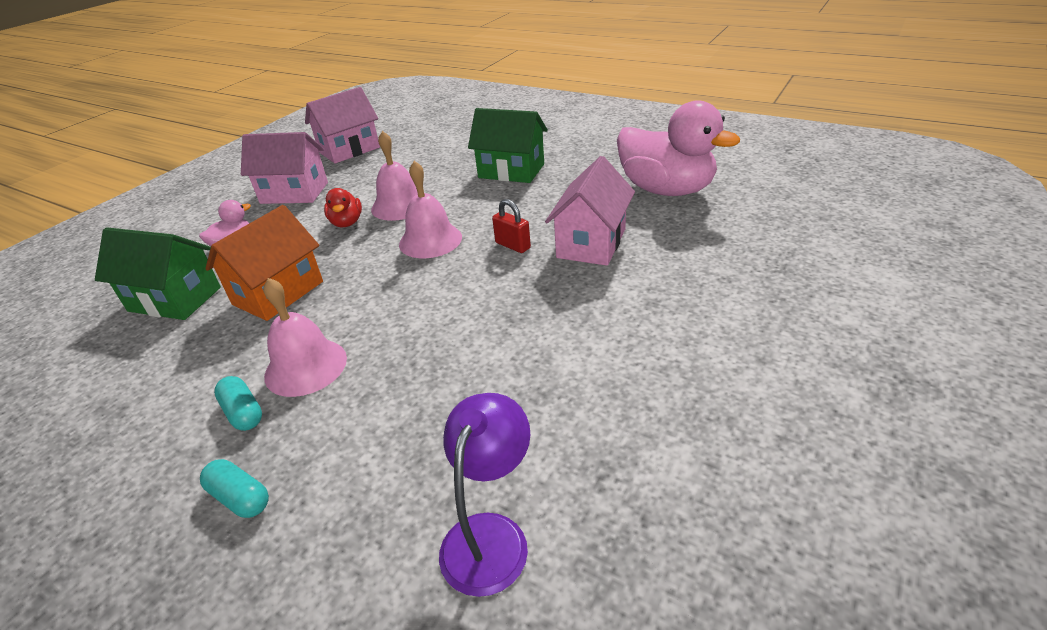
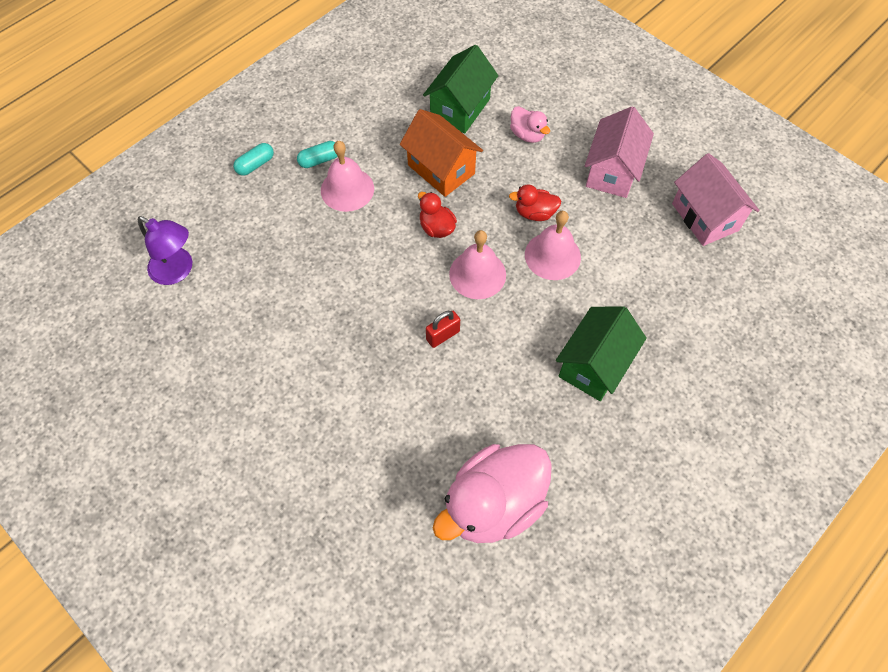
camera: 100 degrees right, 25 degrees up
(370, 278) = (436, 227): none -> red duck
(591, 243) = (420, 398): pink house -> none

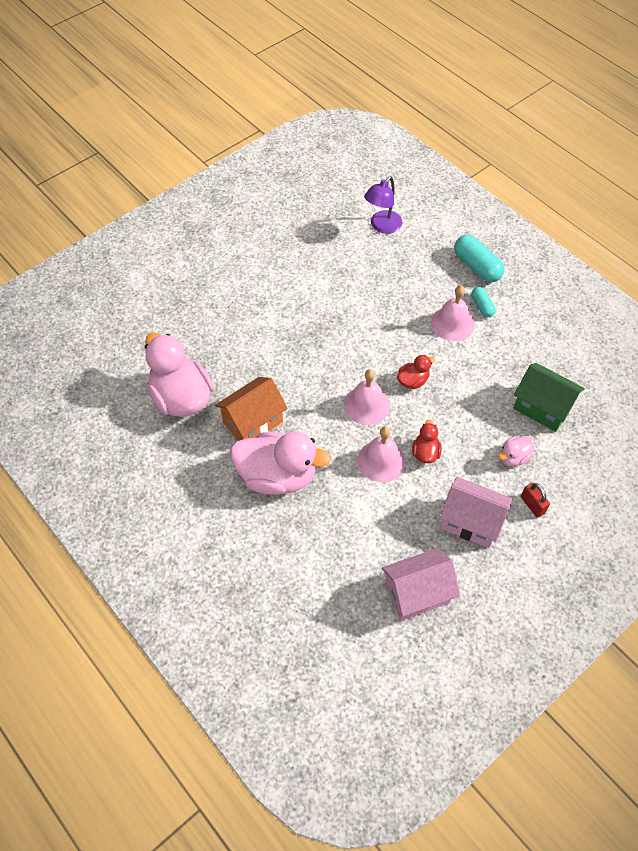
camera: 95 degrees right, 5 degrees down
(255, 165) = (477, 266): turquoise capsule -> turquoise capsule, size x1.75
(441, 169) = (473, 388): orange house -> orange house (253, 422)
(443, 335) = (314, 378): red padlock -> red padlock (532, 505)
(594, 365) = (277, 476): green house -> pink duck

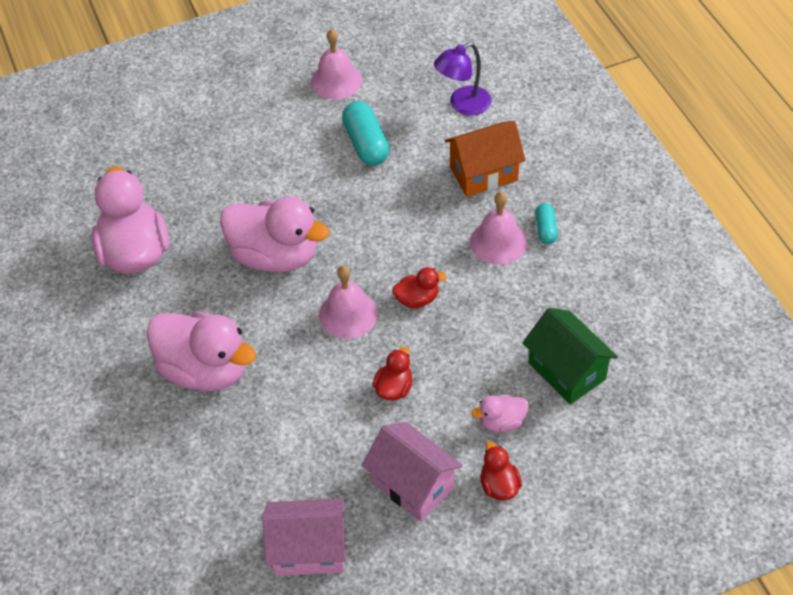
camera: 20 degrees right, 5 degrees down
(253, 422) = (204, 301): orange house -> orange house (483, 173)
(292, 373) = (275, 256): none -> pink duck
(381, 460) = (336, 384): pink bell -> pink bell (336, 81)
(477, 266) = (561, 179): turquoise capsule -> turquoise capsule (366, 144)
(532, 505) = (499, 485): red padlock -> red duck

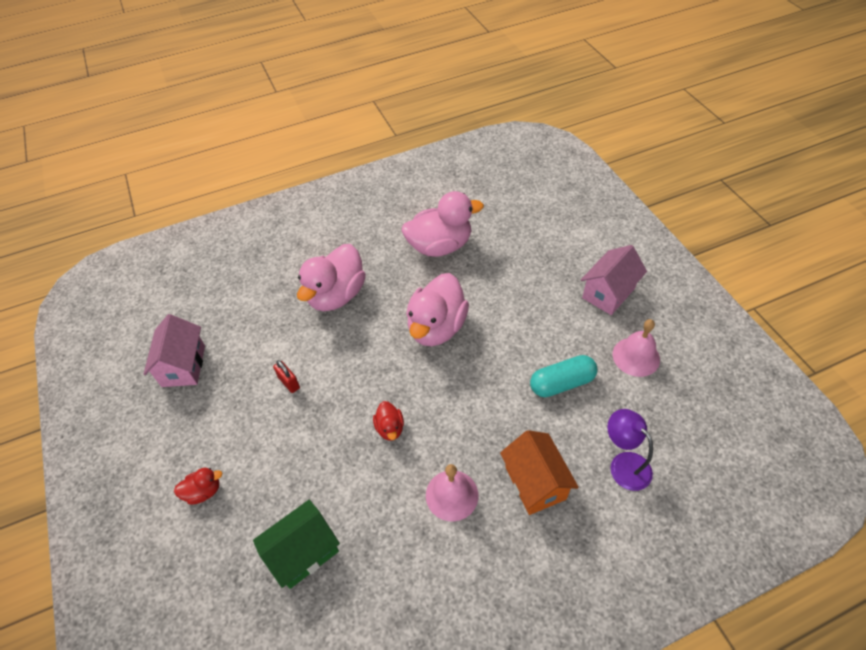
camera: 90 degrees right, 0 degrees up
(347, 411) = (289, 382): none -> red padlock
(348, 314) = (378, 378): pink bell -> none
(394, 388) = (305, 413): red duck -> none
(413, 485) = (218, 429): pink house -> pink house (608, 293)
(501, 422) = (261, 494): pink duck -> none
(545, 229) = (467, 540): turquoise capsule -> none

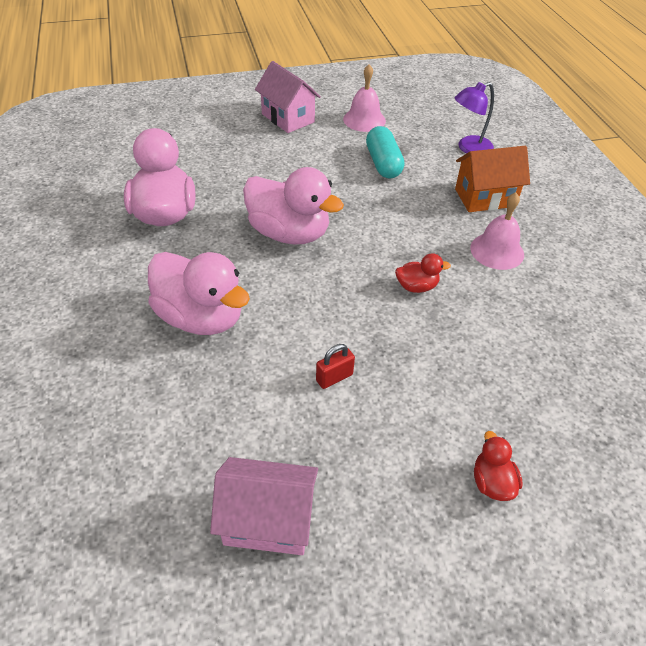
camera: 85 degrees left, 5 degrees down
(303, 552) = (566, 374): green house -> none

